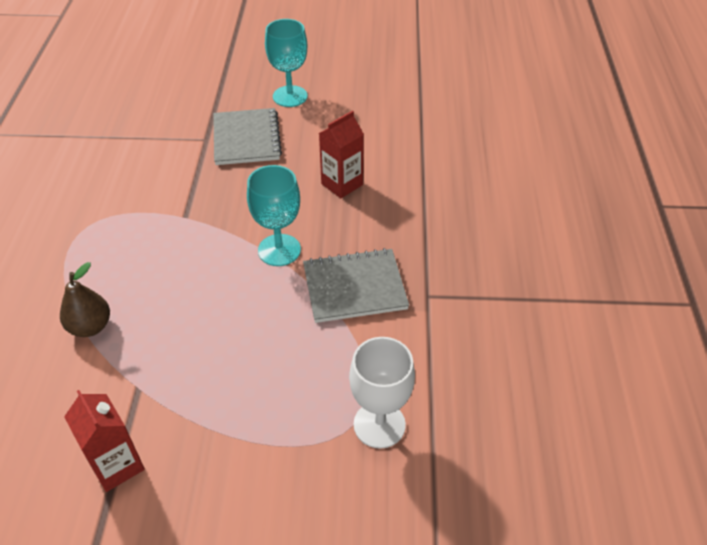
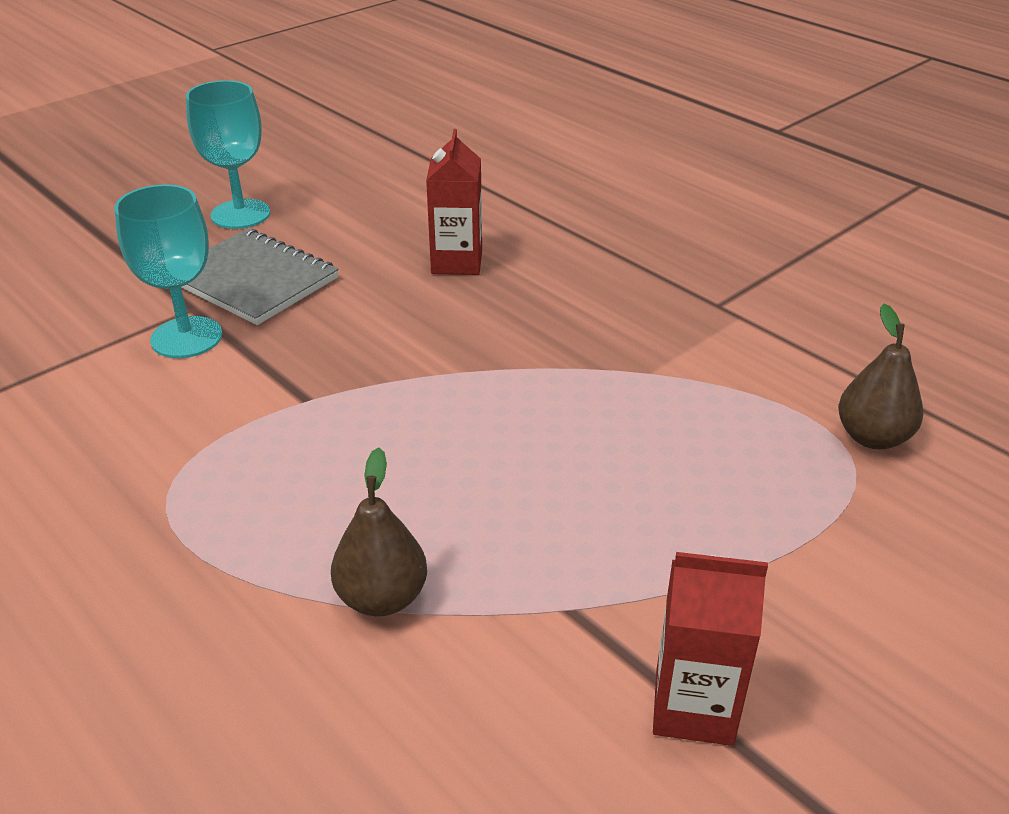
camera: 45 degrees left, 10 degrees down
(279, 250) = (493, 360): turquoise goblet -> turquoise goblet (186, 337)
(354, 287) = (637, 342): grey notebook -> none
(379, 424) = (872, 437): white goblet -> brown pear

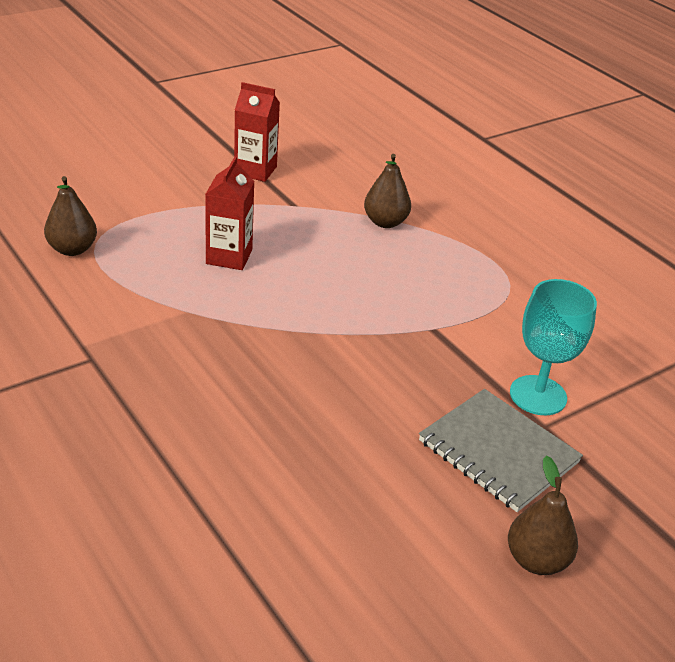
camera: 175 degrees left, 0 degrees up
(240, 214) = (536, 560): turquoise goblet -> brown pear
(457, 262) = (303, 444): red carton -> red carton (229, 257)

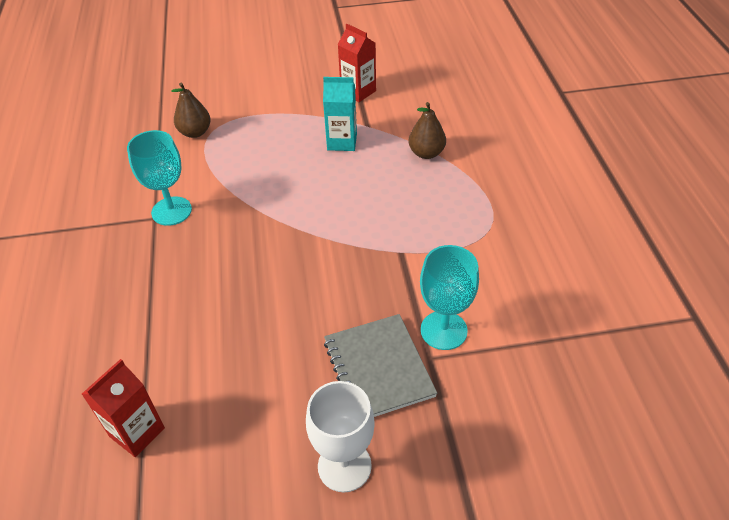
camera: 30 degrees right, 10 degrees up
(110, 346) = (171, 211): none -> turquoise goblet
(229, 257) = (292, 159): red carton -> red carton (137, 432)
(276, 227) = (342, 142): none -> turquoise carton
(536, 560) = (344, 466): brown pear -> white goblet

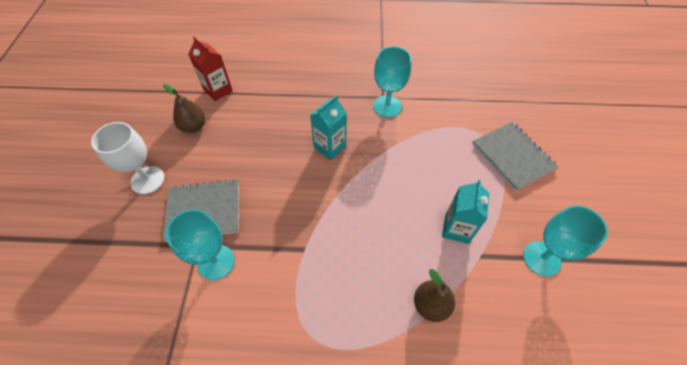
camera: 100 degrees right, 10 degrees up
(195, 132) = (478, 122): brown pear -> brown pear (194, 126)
(243, 108) = (512, 156): none -> grey notebook
(248, 257) = (330, 147): none -> turquoise carton
(358, 92) = (541, 258): red carton -> turquoise goblet

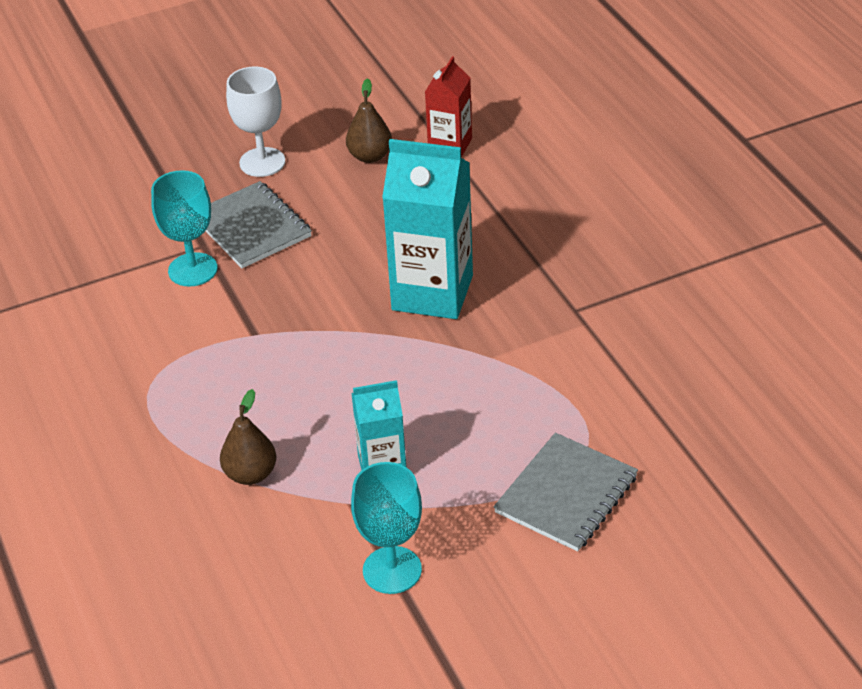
camera: 65 degrees right, 15 degrees down
(330, 147) = (432, 293): turquoise carton -> turquoise carton, size x1.77
(387, 106) = (560, 322): turquoise goblet -> none

